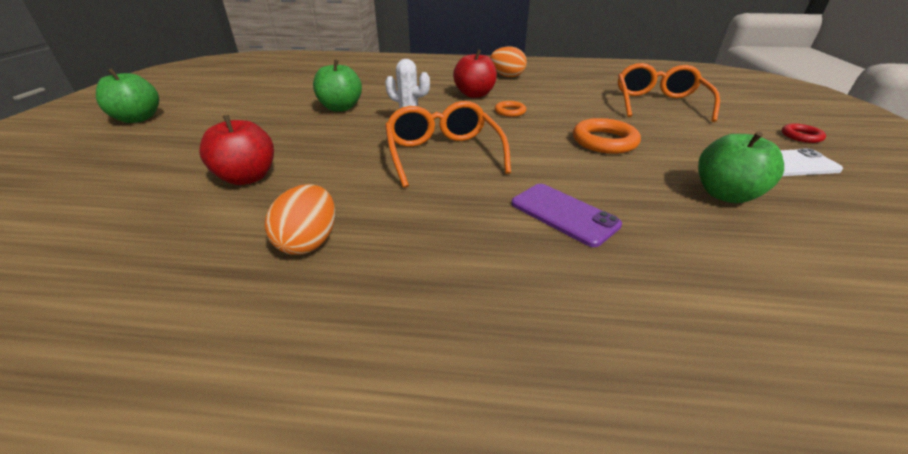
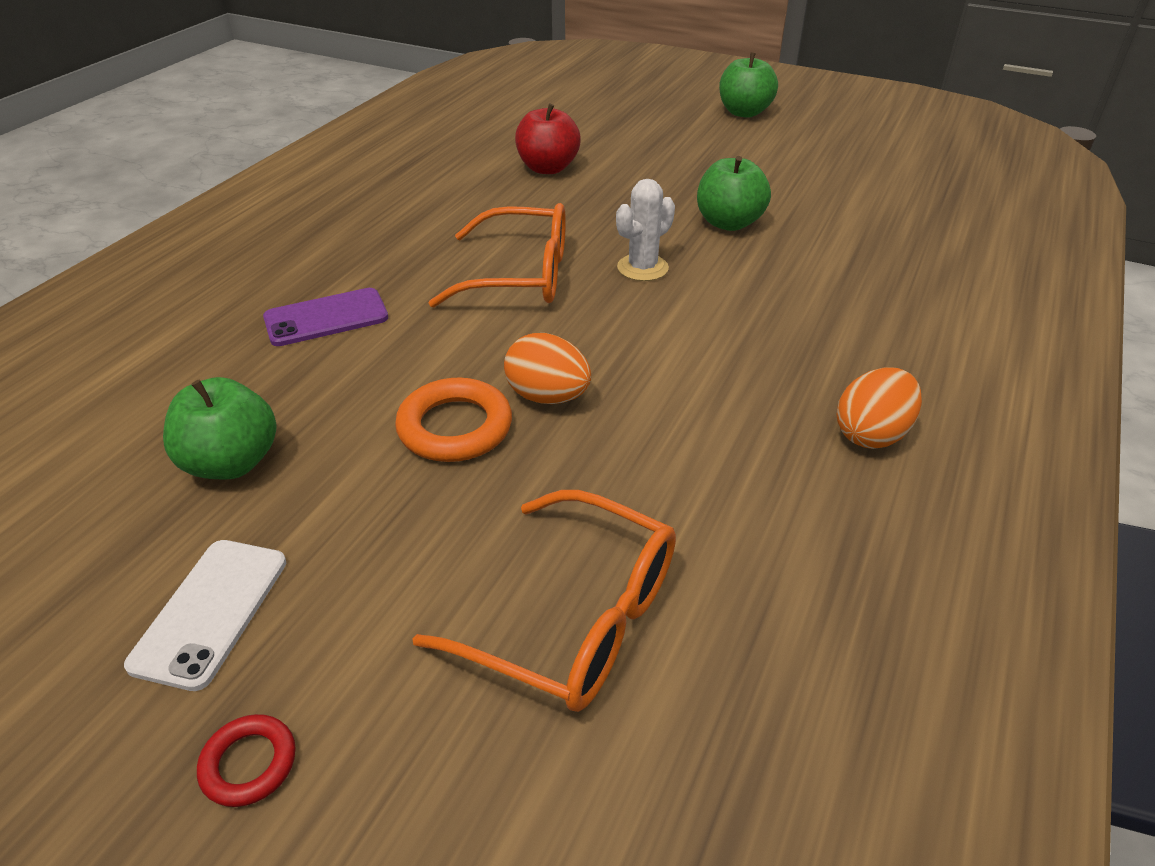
camera: 110 degrees right, 5 degrees up
(309, 242) = (412, 191): orange egg -> orange egg (548, 396)
(474, 94) = (747, 354): red apple -> none
(510, 111) = (637, 370): orange ring -> none

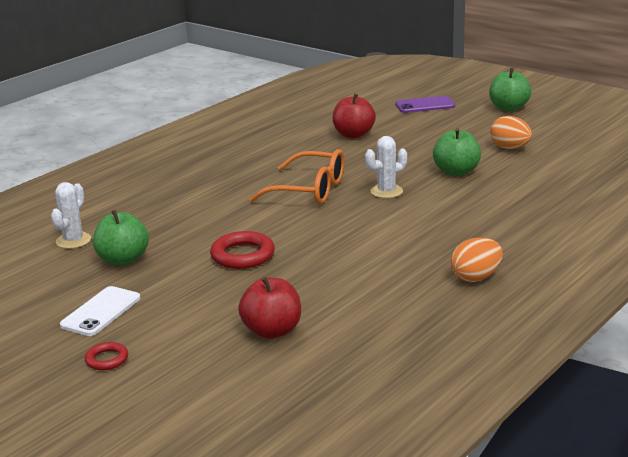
camera: 15 degrees right, 15 degrees down
(125, 425) = (73, 241): none -> white cactus
(326, 318) = (189, 203): purple phone -> purple phone (425, 105)
(455, 427) = (243, 255): orange ring -> red ring
(548, 396) = (299, 247): orange egg -> orange egg (510, 148)
(575, 619) = (272, 331): orange glasses -> red apple

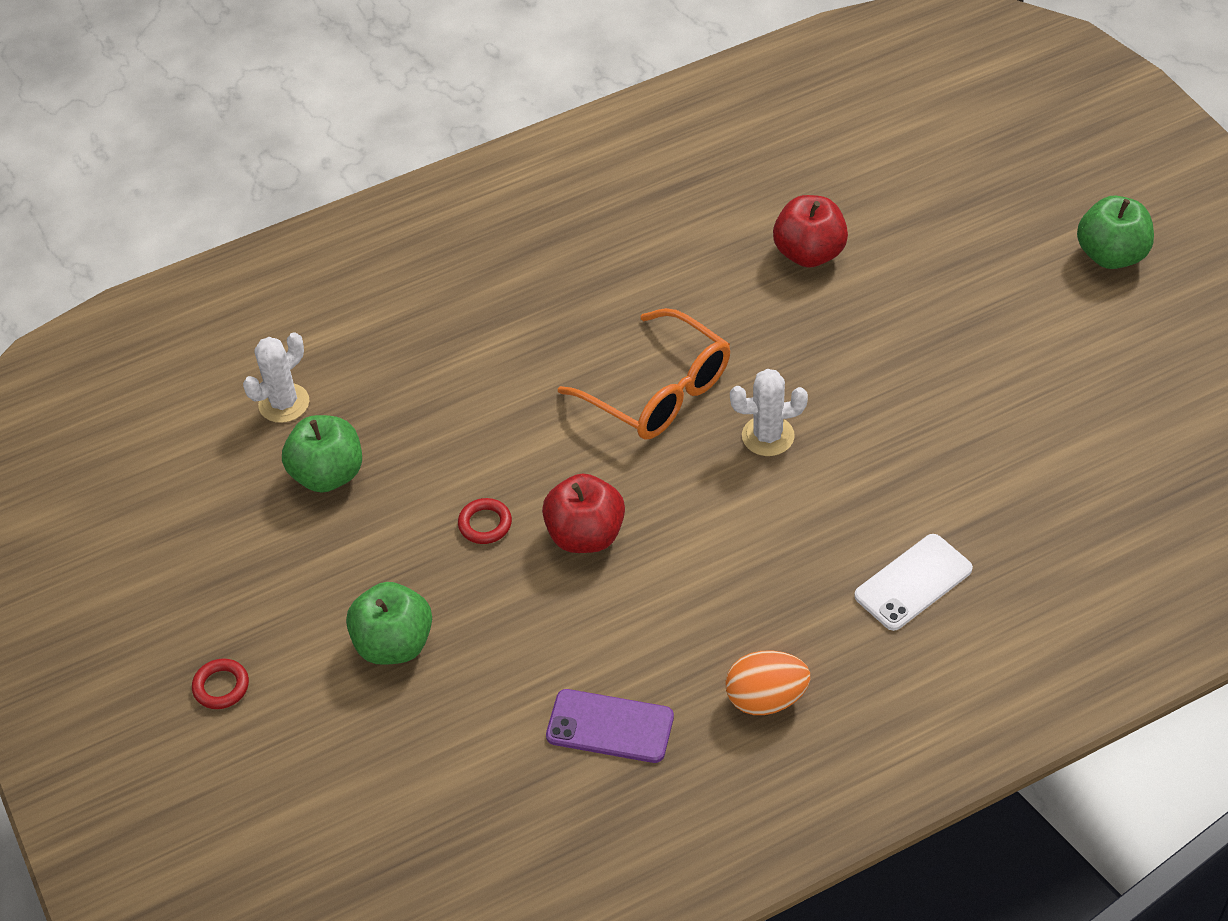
camera: 25 degrees right, 25 degrees up
(101, 311) = (253, 583): white phone -> white phone (913, 582)
(243, 255) = (485, 524): red ring -> red ring, size x0.57
(272, 331) = (440, 709): red apple -> red apple (585, 535)
(425, 105) = (976, 199): purple phone -> purple phone (610, 726)
(456, 171) = (904, 419): green apple -> green apple (394, 644)
(510, 148) = (1031, 381): orange egg -> none

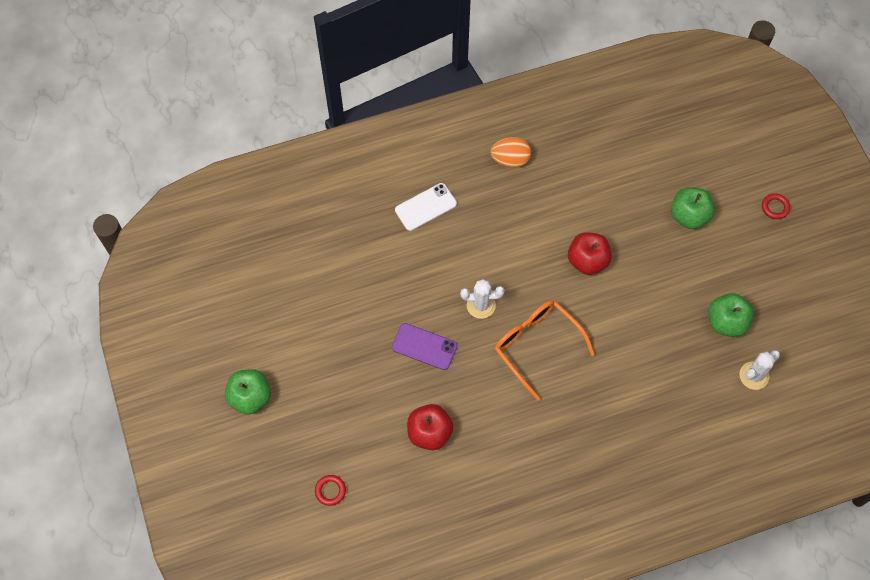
camera: 175 degrees left, 15 degrees up
(485, 524) = (640, 276): red ring -> red ring (330, 491)
(610, 726) = (586, 158): purple phone -> purple phone (424, 347)

